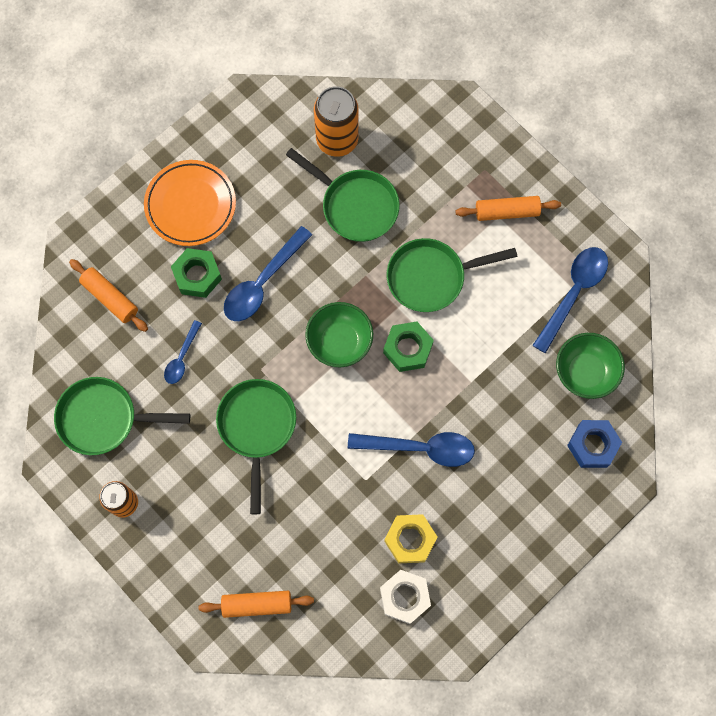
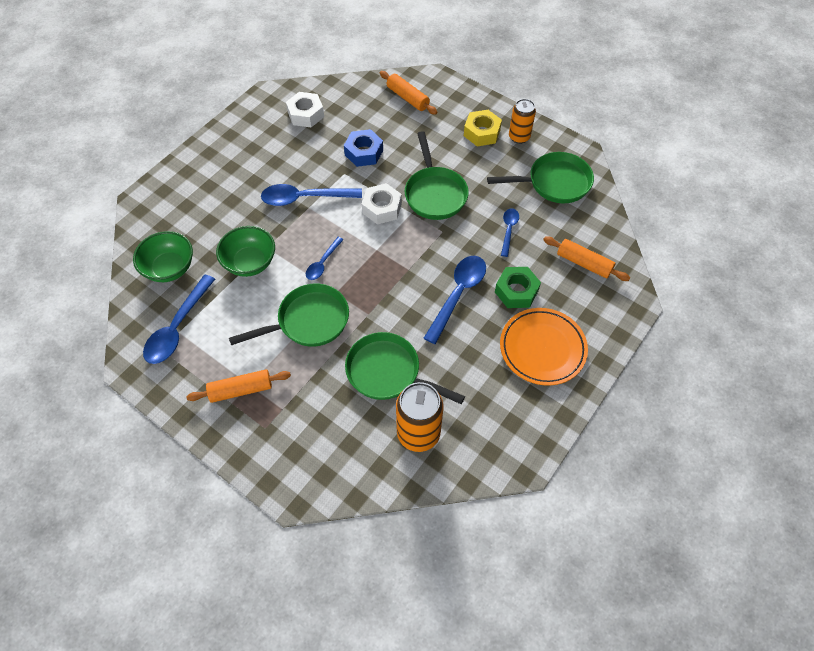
camera: 170 degrees right, 15 degrees down
(257, 604) = (408, 98): orange rolling pin -> orange rolling pin turned 60 degrees clockwise
(326, 416) = (382, 208): none -> white nut
(339, 341) = (381, 260): green bowl -> green bowl (250, 262)
(408, 349) = (323, 263): green nut -> blue spoon
(410, 539) = (305, 144): yellow nut -> yellow nut (482, 133)
(592, 445) = (166, 219): blue nut -> blue nut (364, 152)

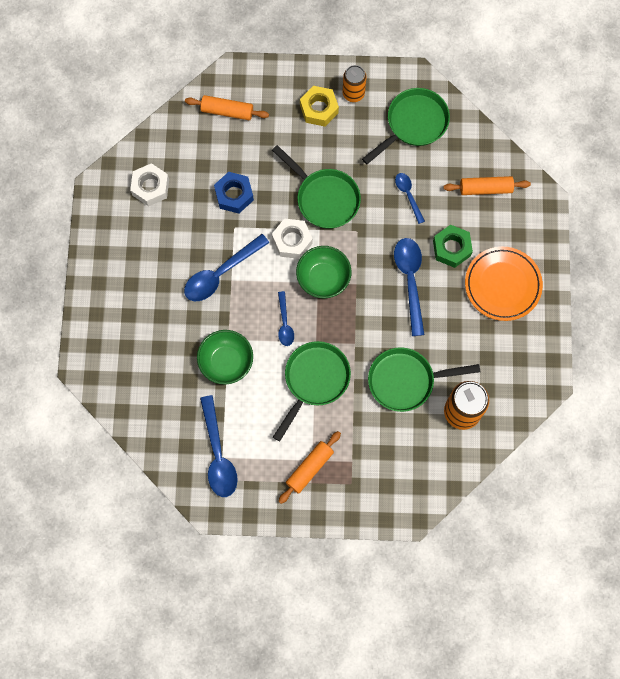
camera: 35 degrees left, 15 degrees up
(169, 268) = (165, 411): green bowl -> green bowl (323, 278)

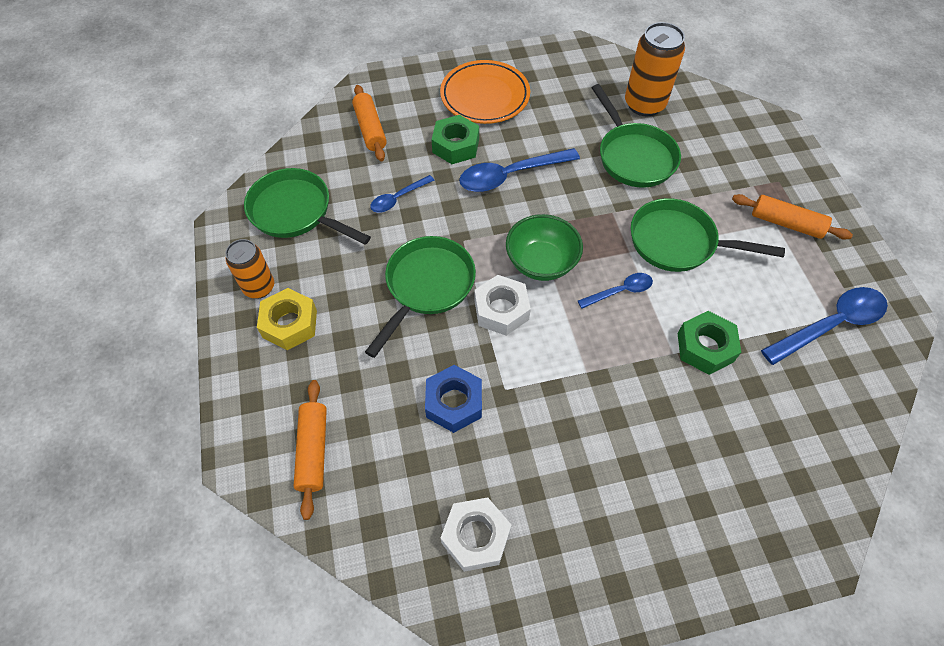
camera: 105 degrees left, 15 degrees down
(221, 273) = (582, 388): blue spoon -> none
(226, 362) = (705, 347): green bowl -> green nut

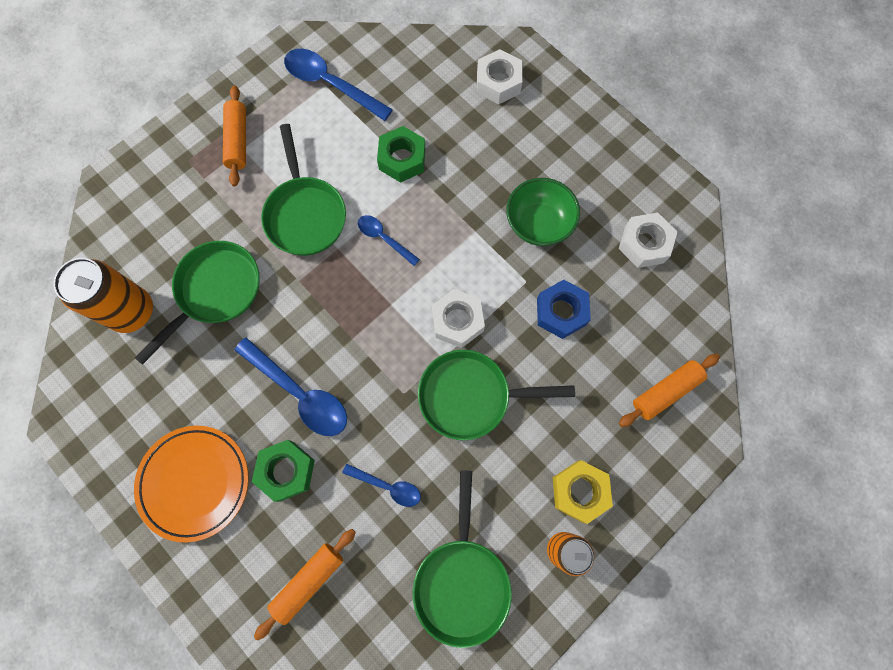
camera: 120 degrees left, 15 degrees up
(541, 262) = (390, 313): green bowl -> green bowl (538, 223)
(772, 499) = (498, 82): none -> white nut

